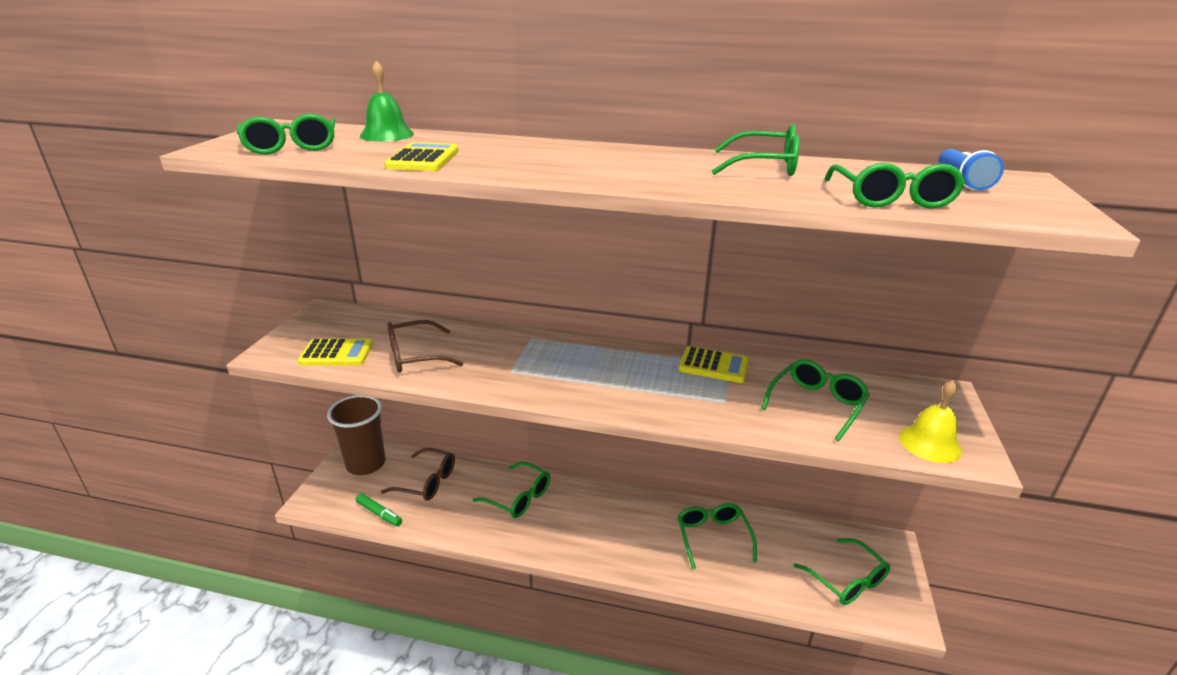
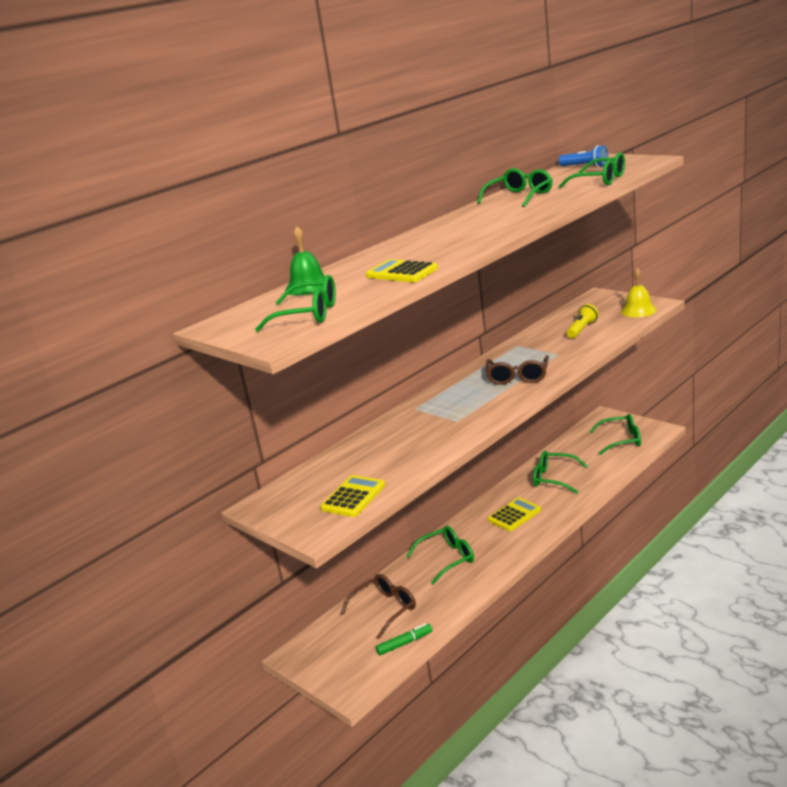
camera: 55 degrees left, 5 degrees down
(366, 464) = (325, 647): brown cup -> none
(415, 356) = (395, 459): brown glasses -> brown glasses (517, 377)
(713, 366) = (515, 350): yellow calculator -> yellow calculator (514, 515)
(817, 404) = (582, 329): green glasses -> yellow flashlight

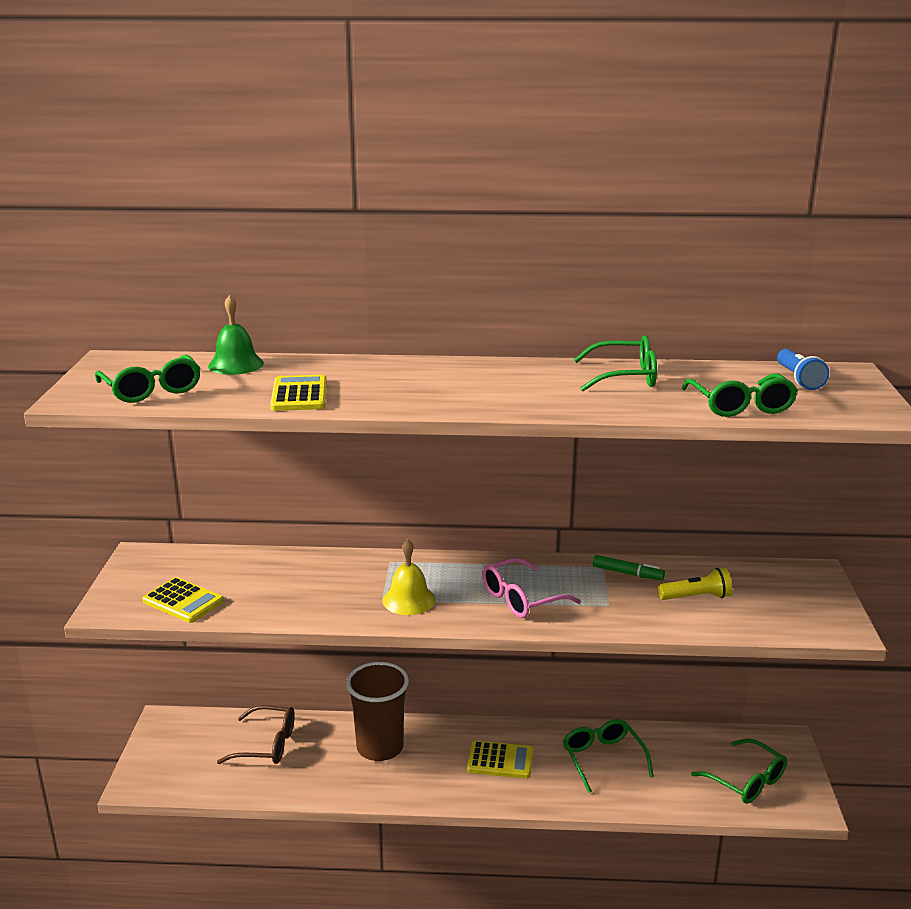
camera: 45 degrees right, 0 degrees up
(353, 497) = (183, 601): yellow calculator -> yellow calculator turned 45 degrees clockwise
(404, 643) = (223, 785): green marker -> green marker (627, 573)
(447, 559) = (380, 747): green glasses -> brown cup
(517, 377) = (521, 599): brown glasses -> pink glasses
(638, 310) = (804, 621): yellow bell -> yellow bell (409, 600)

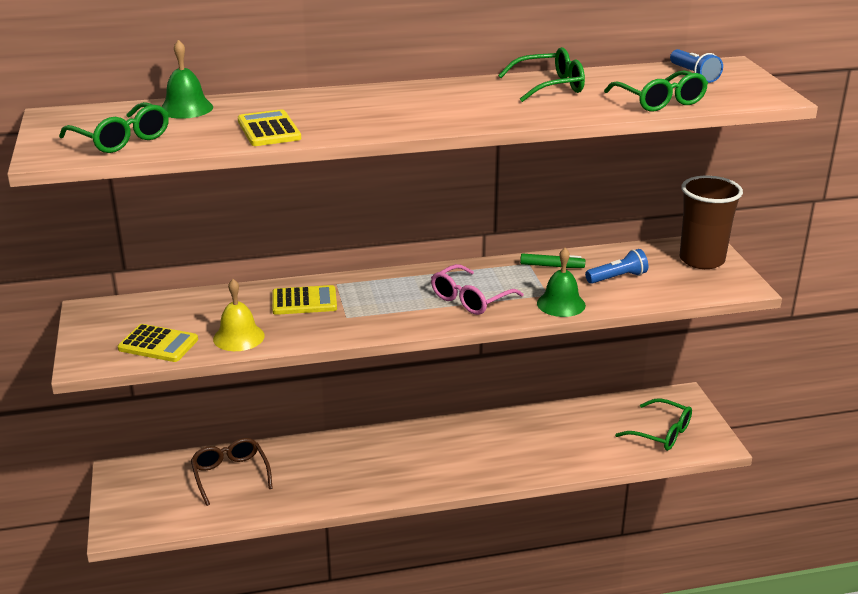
camera: 15 degrees left, 5 degrees up
(267, 745) = (230, 475): brown glasses -> brown glasses turned 105 degrees counterclockwise
(380, 747) = (337, 459): brown cup -> brown cup (701, 260)
(409, 600) = (371, 314): yellow bell -> yellow bell (238, 337)
(500, 761) = (449, 452): yellow calculator -> yellow calculator (304, 301)
(603, 759) = (537, 436): green glasses -> none
(619, 619) = (561, 304): none -> green bell
(696, 597) = (617, 277): yellow flashlight -> blue flashlight

